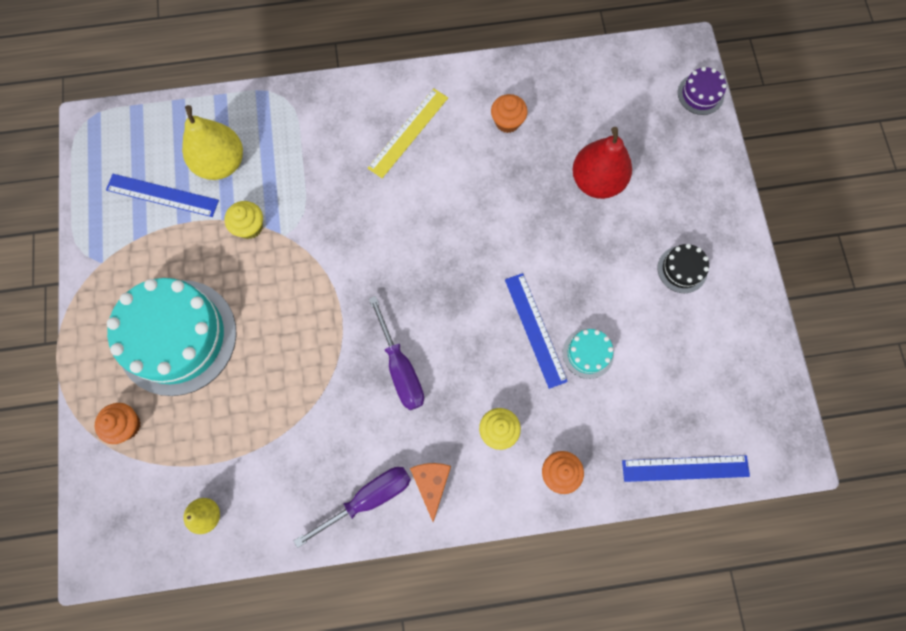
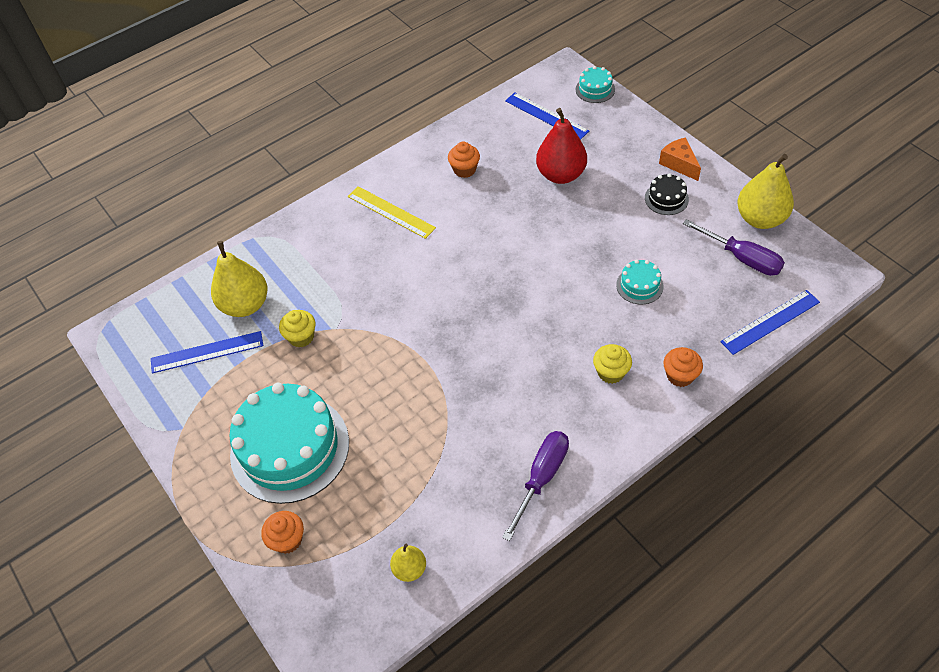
camera: 25 degrees left, 20 degrees down
(401, 369) = (501, 371): purple screwdriver -> purple screwdriver (743, 258)
(408, 133) = (391, 212): yellow ruler -> yellow ruler turned 60 degrees counterclockwise
(432, 484) = (586, 438): orange cheese -> orange cheese (679, 164)
(535, 329) = (587, 290): blue ruler -> blue ruler (546, 116)
(700, 94) = (595, 89): purple cake -> turquoise cake
(759, 347) = (760, 219): none -> yellow pear

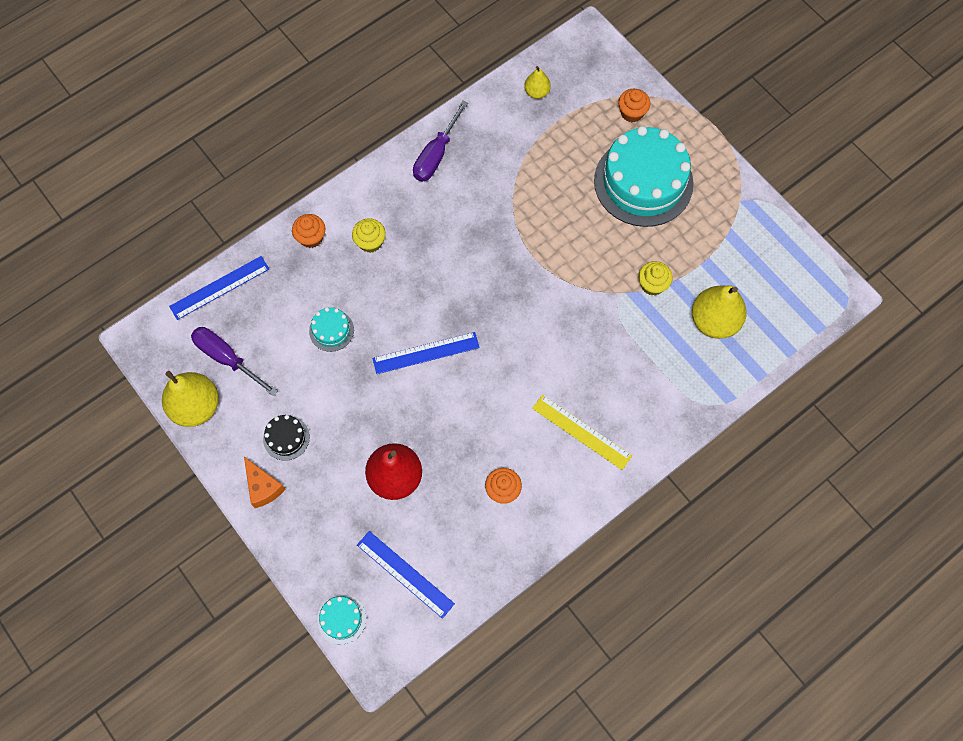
camera: 175 degrees right, 15 degrees up
(207, 352) = (738, 271): blue ruler -> blue ruler (426, 353)

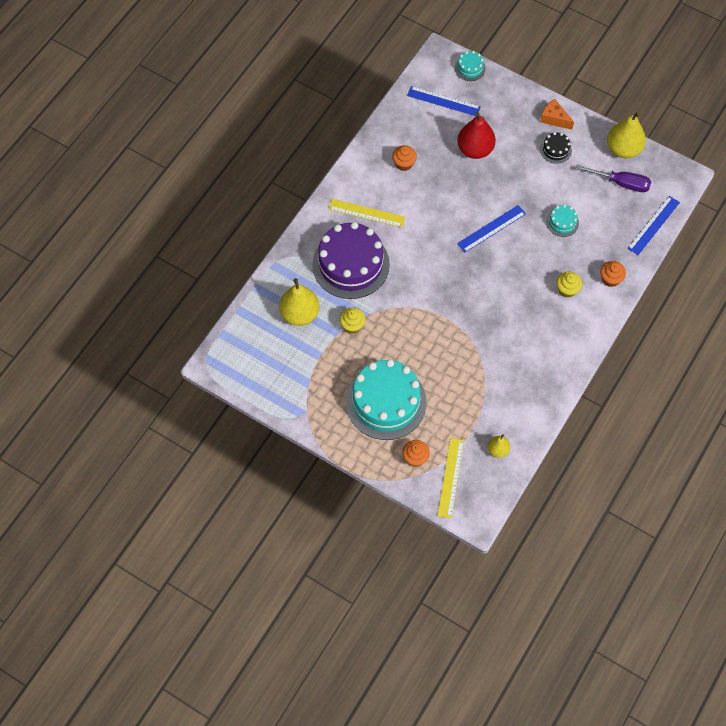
camera: 160 degrees right, 5 degrees down
(436, 155) = (552, 370): purple screwdriver -> none
(600, 81) = (450, 477): none -> yellow ruler
(627, 365) = (350, 264): none -> purple cake

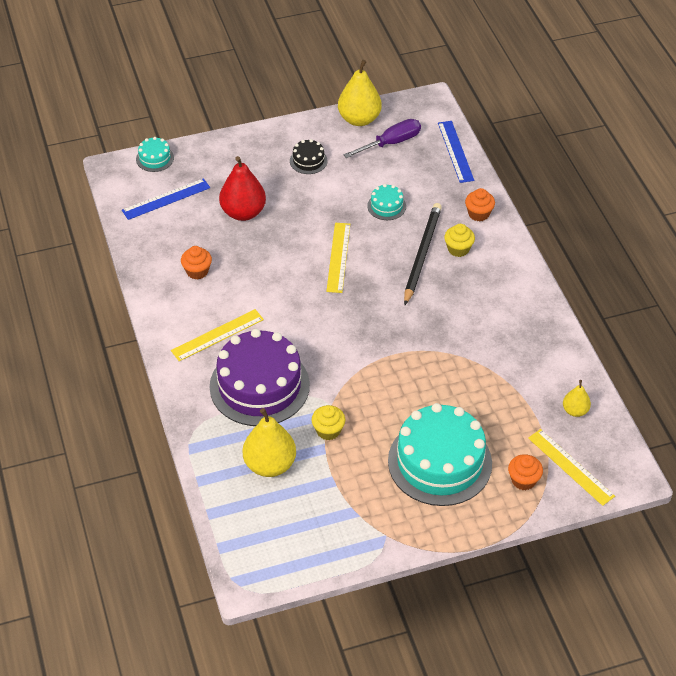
camera: 50 degrees left, 15 degrees down
(491, 228) = (338, 257): blue ruler -> yellow ruler
(541, 273) = (421, 255): none -> black pencil
(554, 119) = (276, 140): orange cheese -> none

